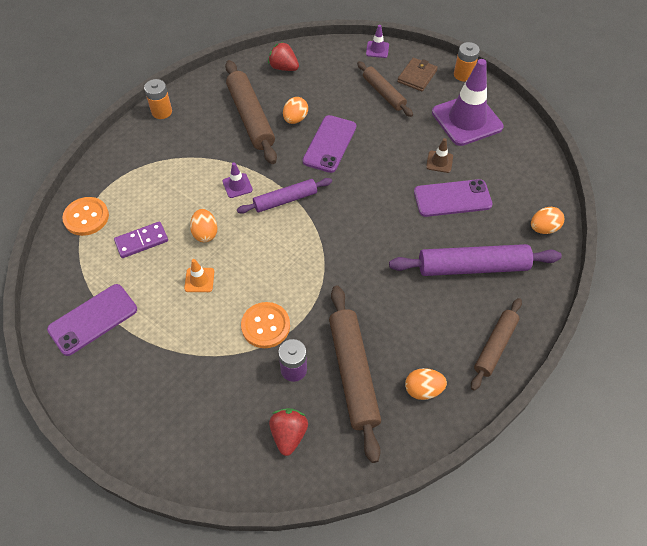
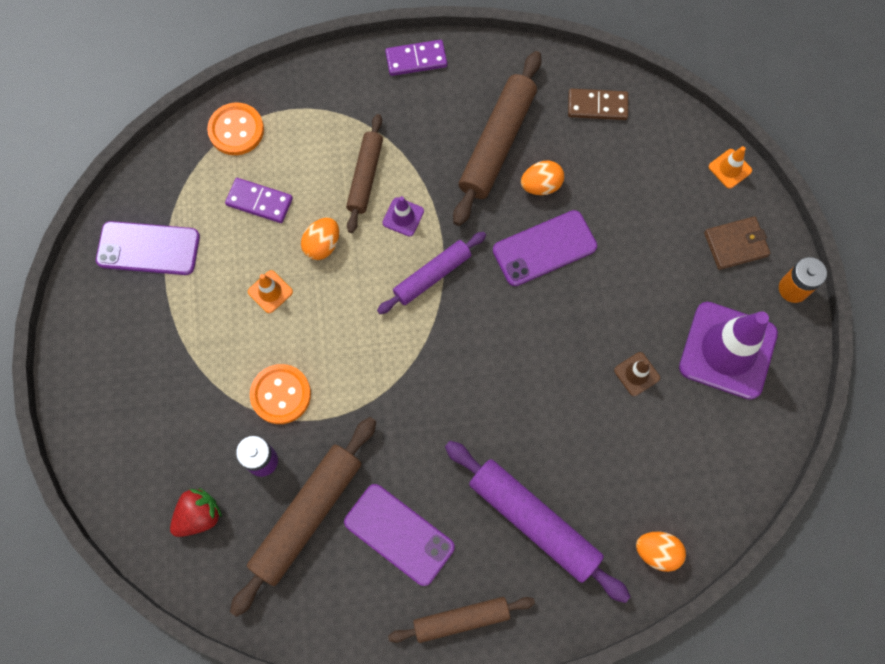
camera: 45 degrees right, 15 degrees up
(162, 112) = (416, 59): orange battery -> purple domino
(283, 67) = (597, 106): red strawberry -> brown domino
(285, 200) = (432, 275): purple rolling pin -> purple rolling pin turned 60 degrees counterclockwise
(377, 49) = (730, 169): purple traffic cone -> orange traffic cone
(384, 93) = (672, 234): brown rolling pin -> brown rolling pin (365, 177)
(423, 389) = (350, 592): orange egg -> none
(452, 198) = (601, 429): purple phone -> purple phone (399, 534)

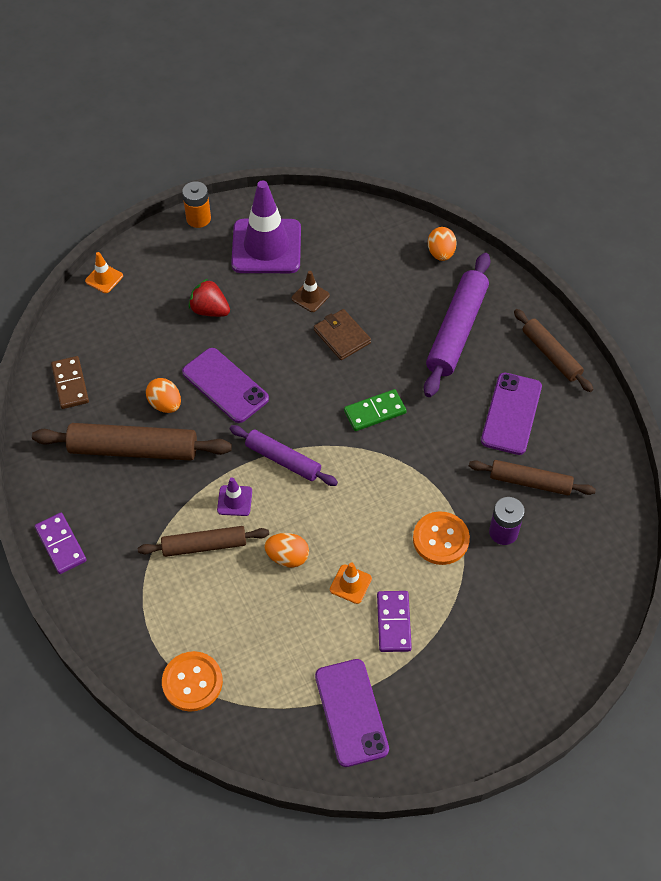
camera: 110 degrees left, 15 degrees down
(199, 515) = (572, 563): red strawberry -> red strawberry (210, 310)
(259, 202) = (263, 629): purple domino -> purple domino (393, 622)
(307, 515) = (530, 482): brown rolling pin -> brown rolling pin, size x0.63
(456, 387) = (375, 412): none -> green domino
(735, 244) = (173, 260): brown wallet -> brown wallet (342, 336)

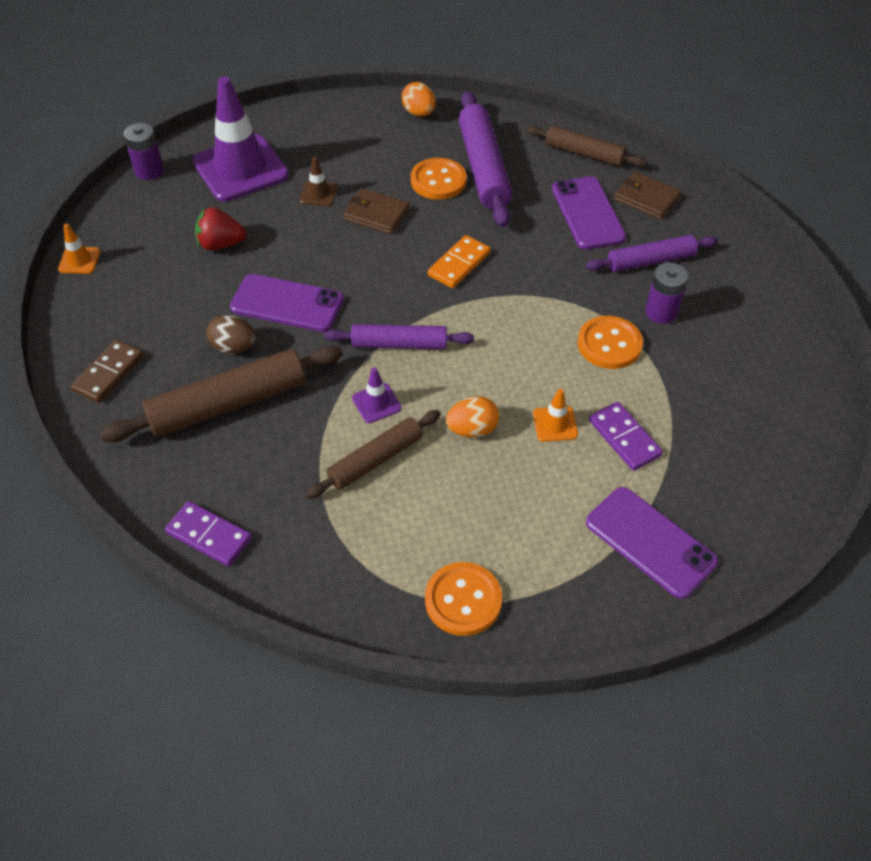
camera: 30 degrees left, 5 degrees down
(70, 384) = (108, 373): brown domino -> brown domino turned 75 degrees clockwise
(165, 404) = (234, 347): orange egg -> brown egg
(198, 218) = (149, 171): orange battery -> purple battery
(375, 412) = (459, 264): green domino -> orange domino
(411, 327) = (438, 181): none -> orange button
(530, 482) = (650, 261): brown rolling pin -> purple rolling pin
(571, 422) = (646, 198): none -> brown wallet

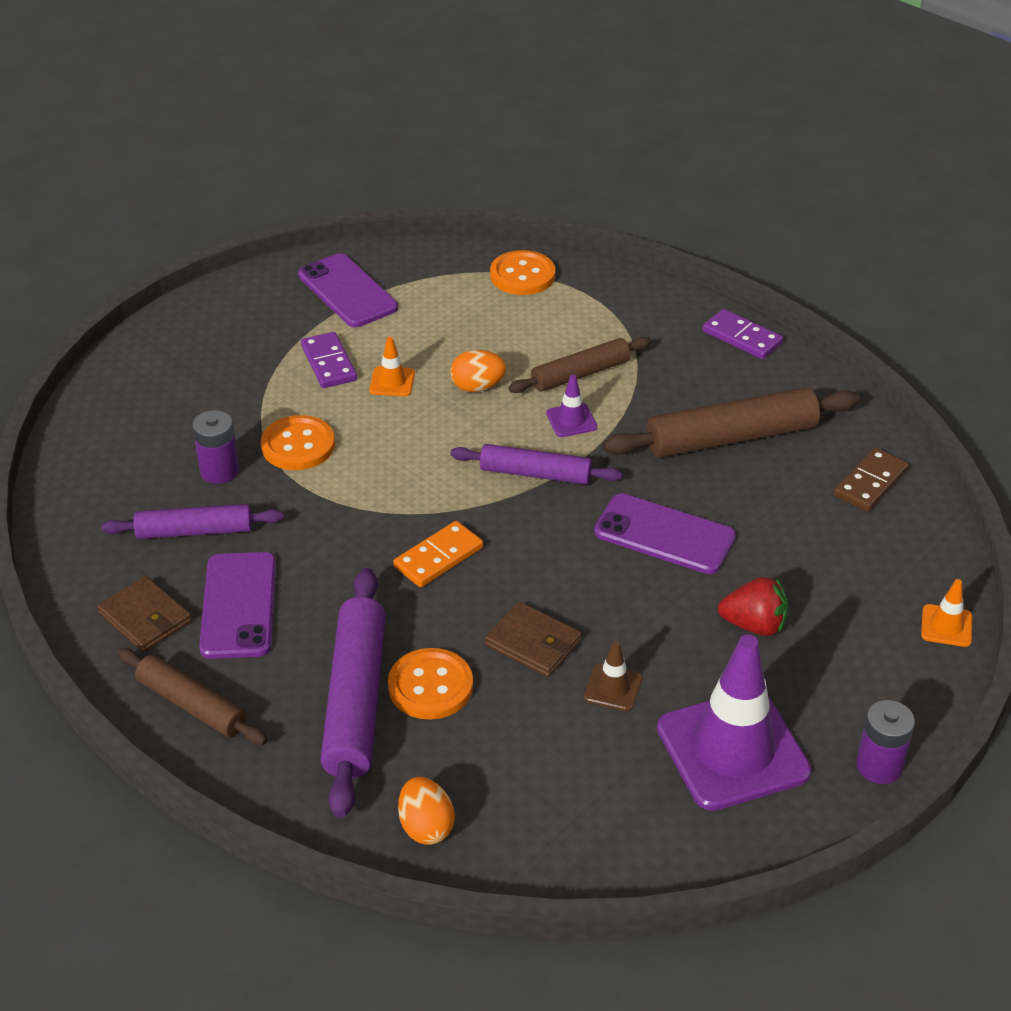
camera: 170 degrees left, 10 degrees down
(234, 347) = (728, 493): brown egg -> none

